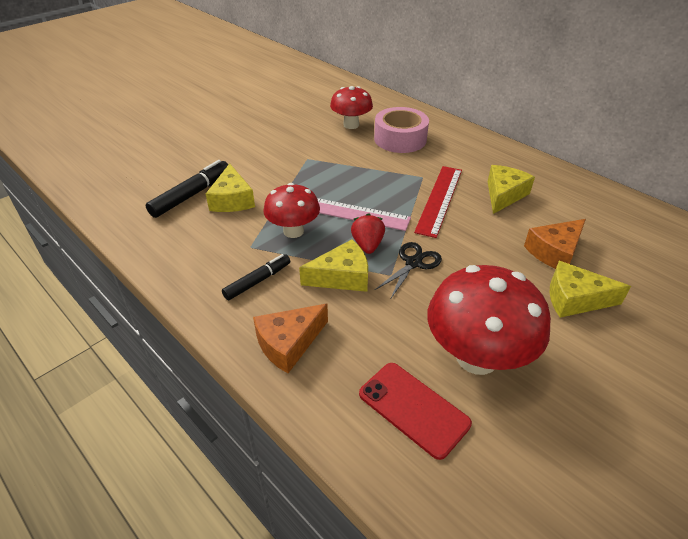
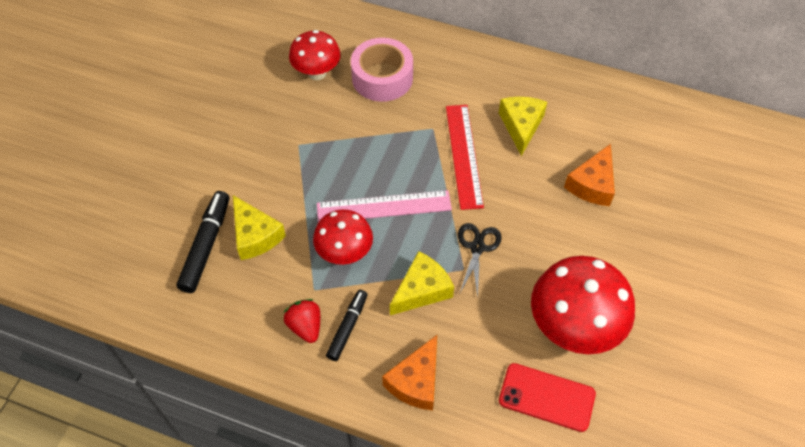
camera: 25 degrees left, 15 degrees up
(367, 245) = (425, 242): red strawberry -> red strawberry (305, 326)
(575, 299) = (626, 233): yellow cheese -> none

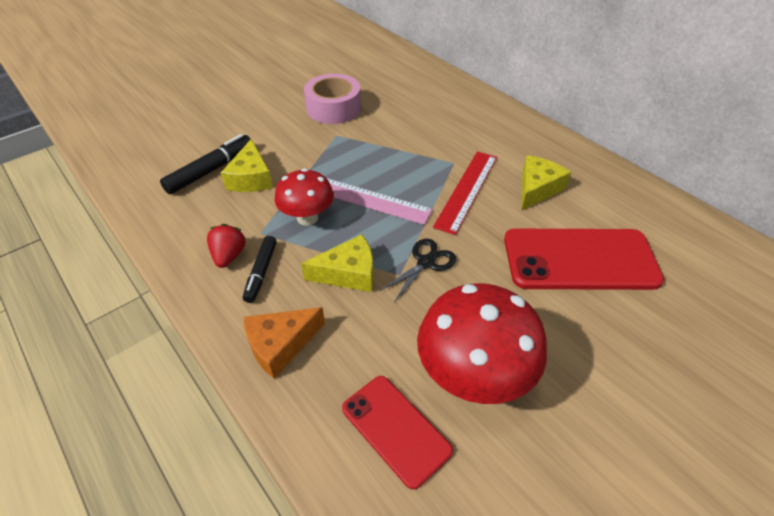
camera: 30 degrees right, 10 degrees down
(317, 73) = (389, 98): red mushroom -> none
(347, 327) = (261, 272): black marker -> black marker turned 135 degrees clockwise
(382, 78) = (438, 117): pink tape -> pink tape (333, 108)
(592, 184) = (579, 259): orange cheese -> red phone

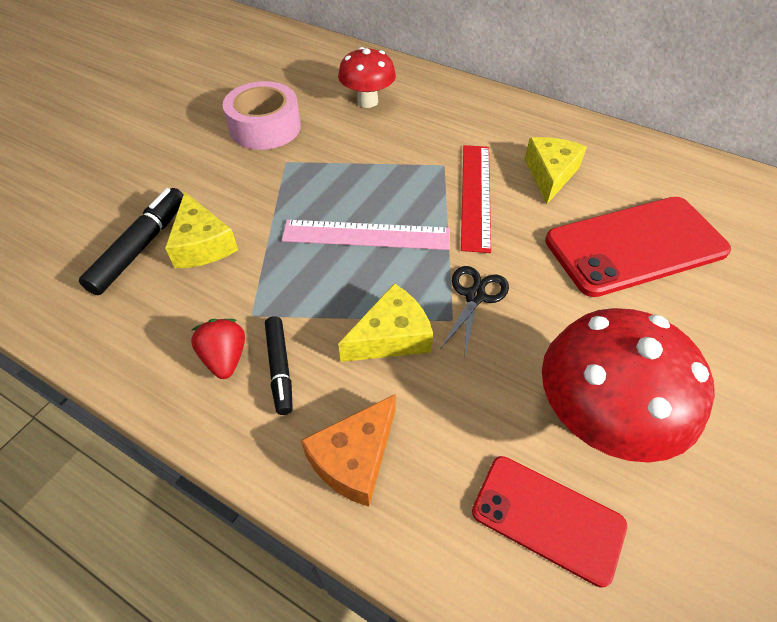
camera: 20 degrees left, 5 degrees up
(307, 218) = (303, 278): red mushroom -> red mushroom (367, 101)

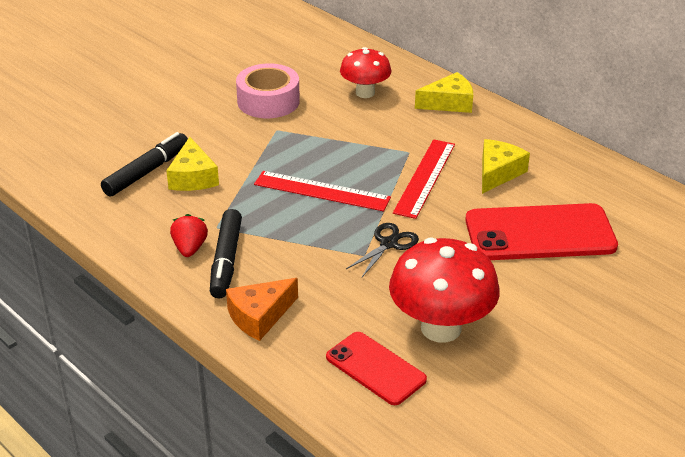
camera: 15 degrees right, 15 degrees down
(280, 368) = (226, 260): black marker -> black marker, size x1.52
(366, 235) = (322, 191): pink ruler -> red ruler
(391, 337) = (313, 257): yellow cheese -> yellow cheese (449, 103)

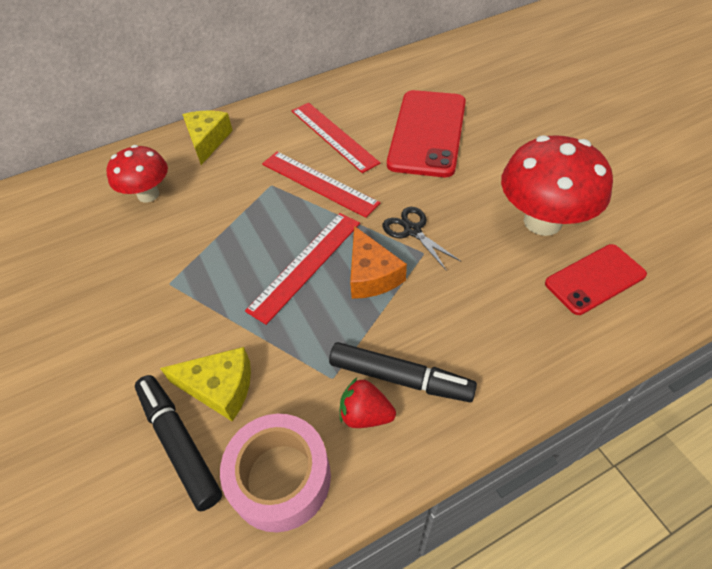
camera: 70 degrees left, 15 degrees up
(259, 316) = (505, 361): orange cheese -> orange cheese (371, 274)
(268, 101) = (106, 280): pink tape -> pink tape (280, 478)
(498, 173) = (333, 136): yellow cheese -> red ruler

